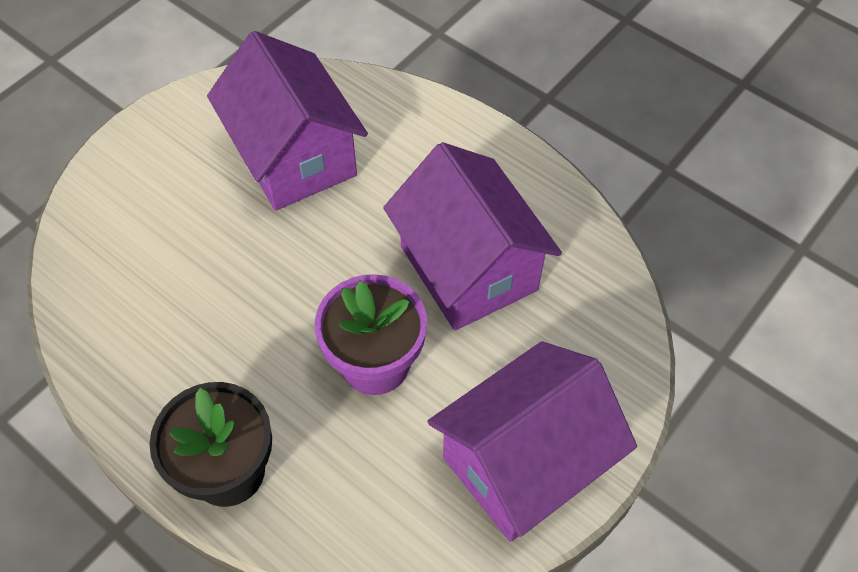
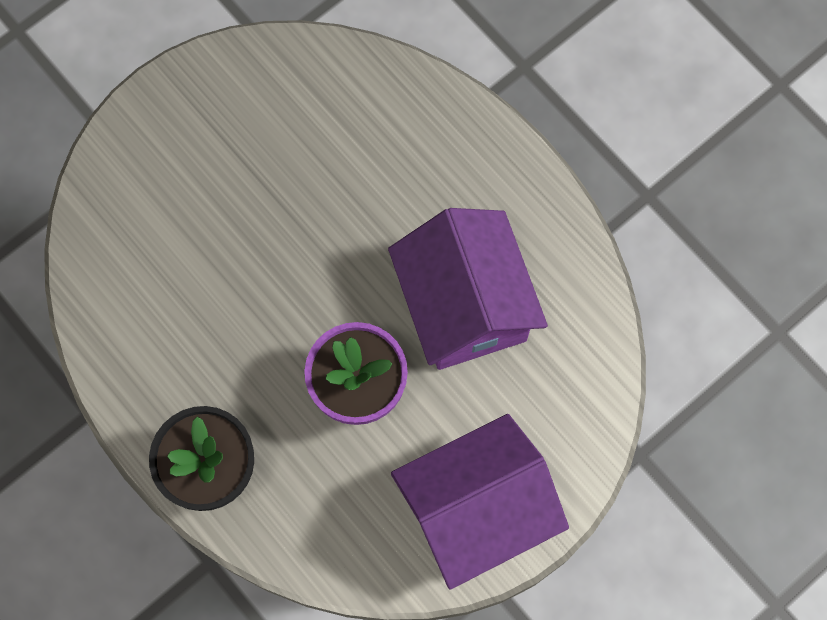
camera: 10 degrees right, 15 degrees up
(294, 157) = (314, 150): purple house -> none

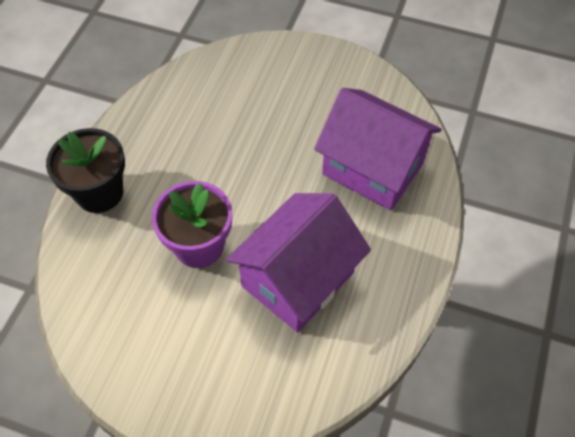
camera: 60 degrees right, 15 degrees down
(476, 509) = (152, 364): purple house -> purple house (372, 168)

